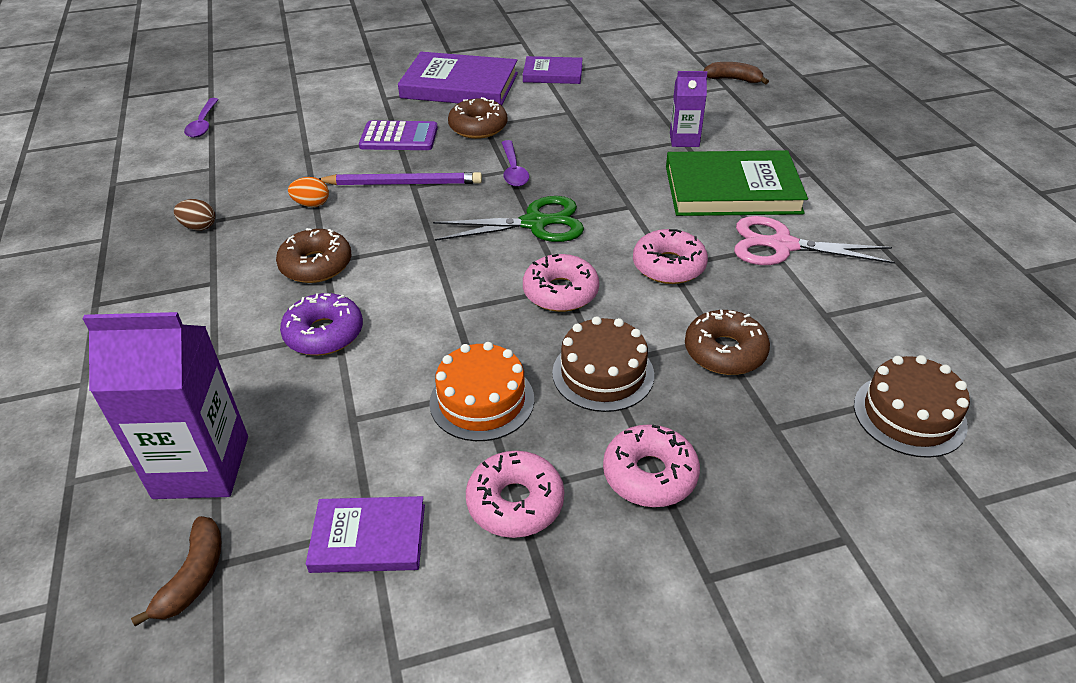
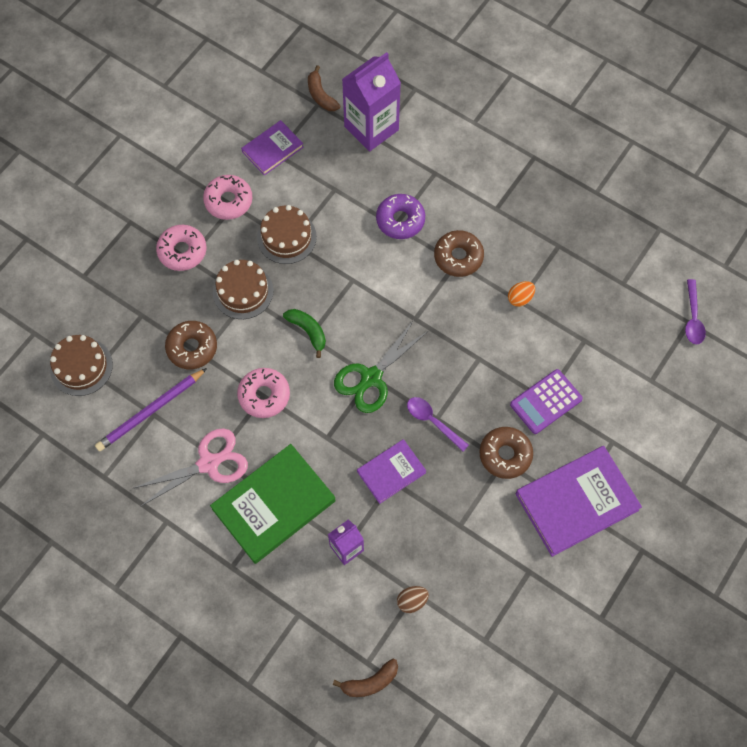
camera: 140 degrees right, 25 degrees up
(199, 227) = (558, 236): brown egg -> brown egg (412, 601)
(203, 124) = (693, 318): purple spoon -> purple spoon turned 135 degrees counterclockwise
(403, 183) = (488, 357): purple pencil -> purple pencil (150, 411)
(482, 400) = (286, 237): orange cake -> brown cake
(553, 74) = (523, 578): purple book -> purple book (391, 472)
(560, 292) = (308, 331): pink donut -> green banana

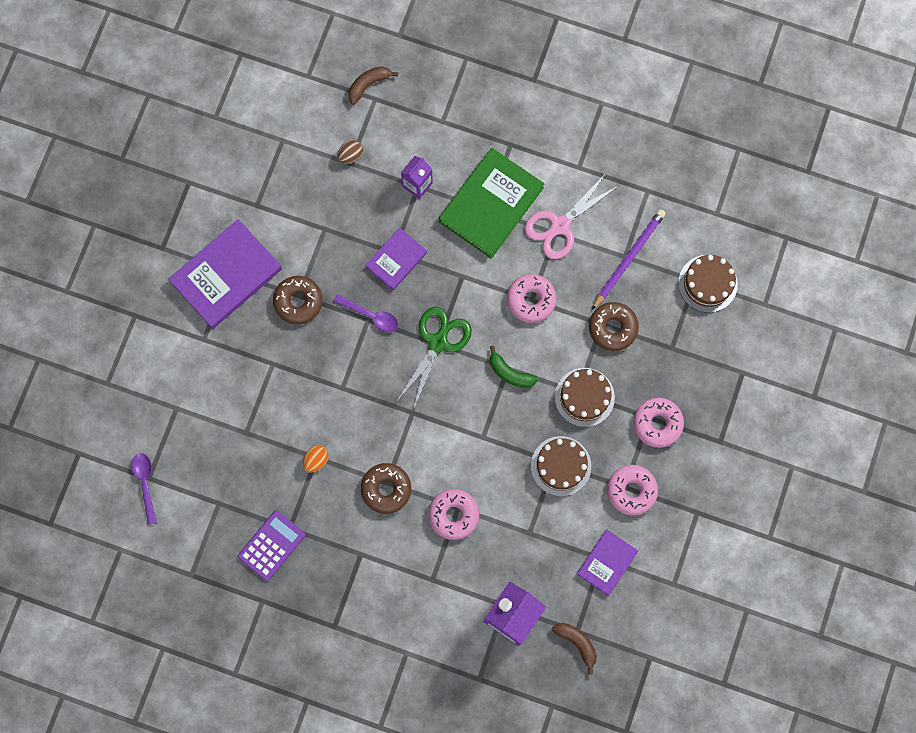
camera: 165 degrees right, 10 degrees up
(400, 220) = (453, 515): purple donut -> pink donut
(546, 402) = (271, 361): purple calculator -> purple calculator (271, 545)

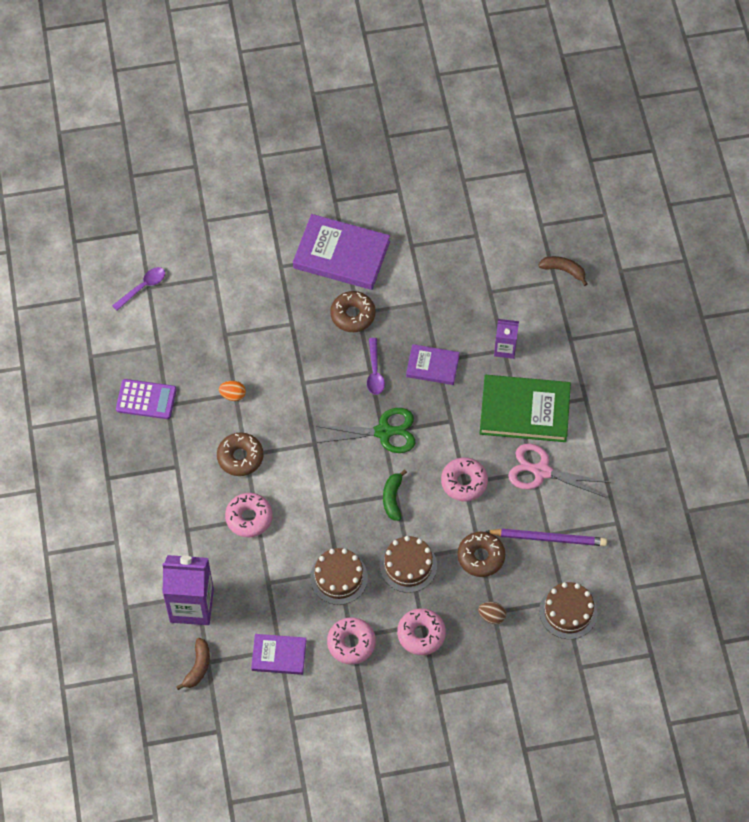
camera: 60 degrees right, 15 degrees down
(350, 156) = (496, 288): brown egg -> brown egg (491, 616)

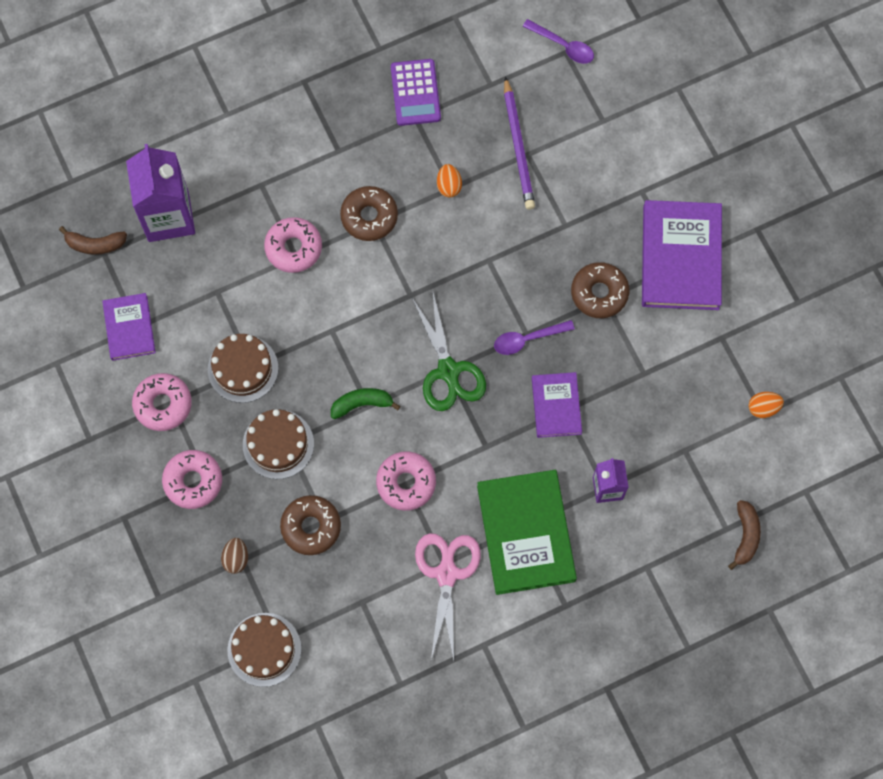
camera: 75 degrees right, 10 degrees up
(472, 234) = (763, 408): none -> orange egg
(548, 538) = (357, 603): purple pencil -> purple pencil (518, 147)

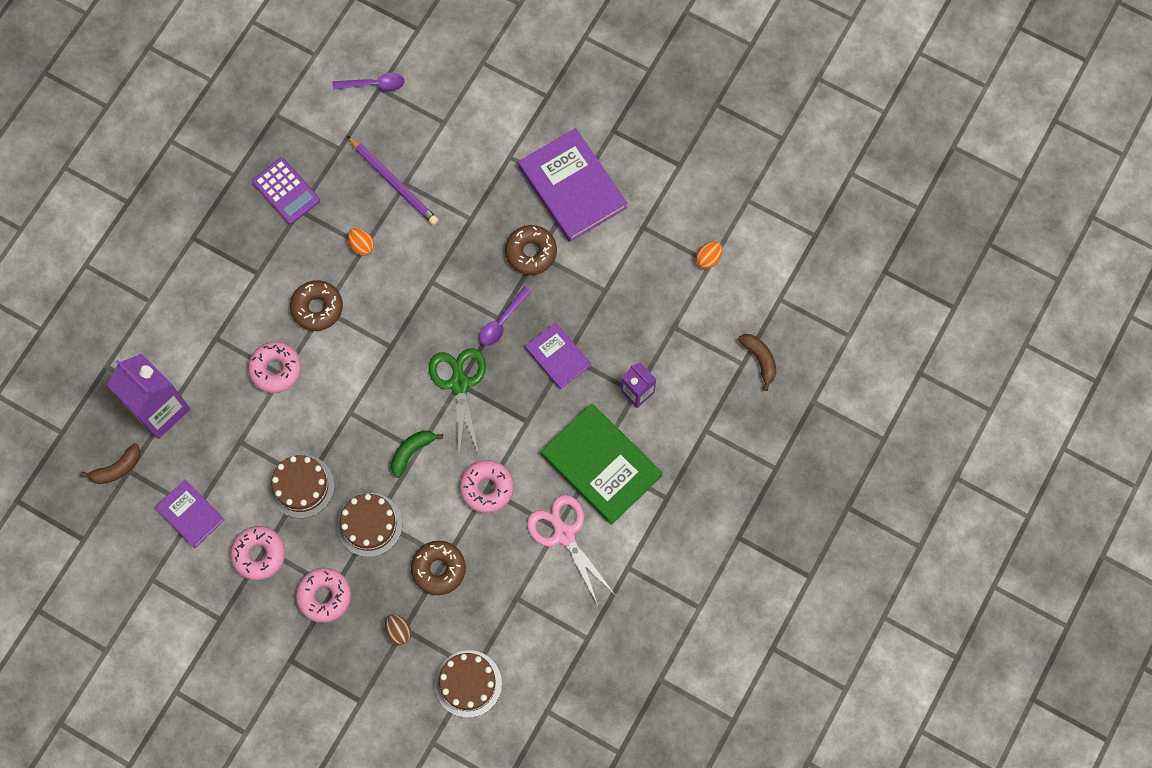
camera: 35 degrees left, 0 degrees up
(448, 371) = (459, 384): green scissors -> green scissors turned 135 degrees counterclockwise

